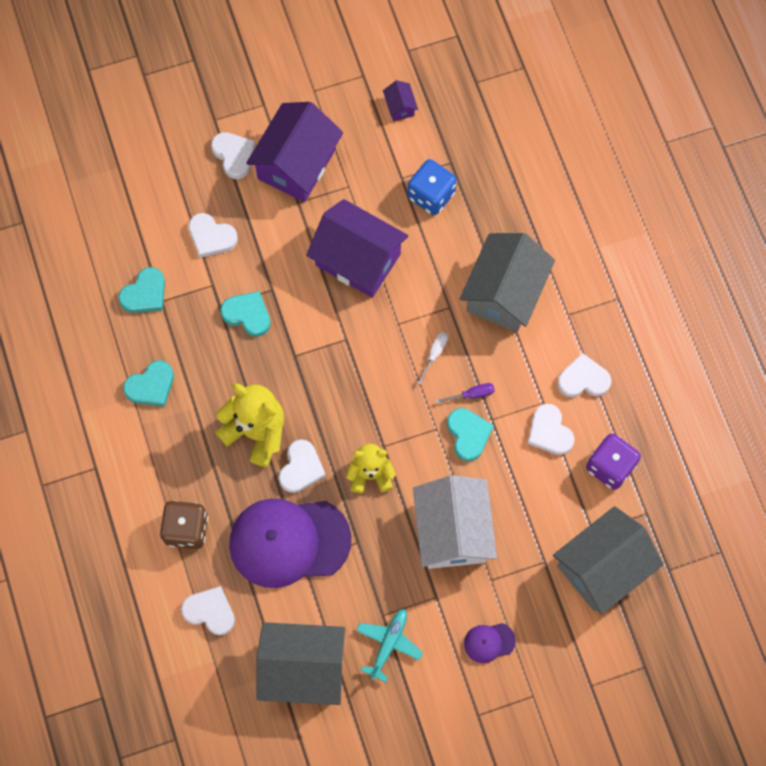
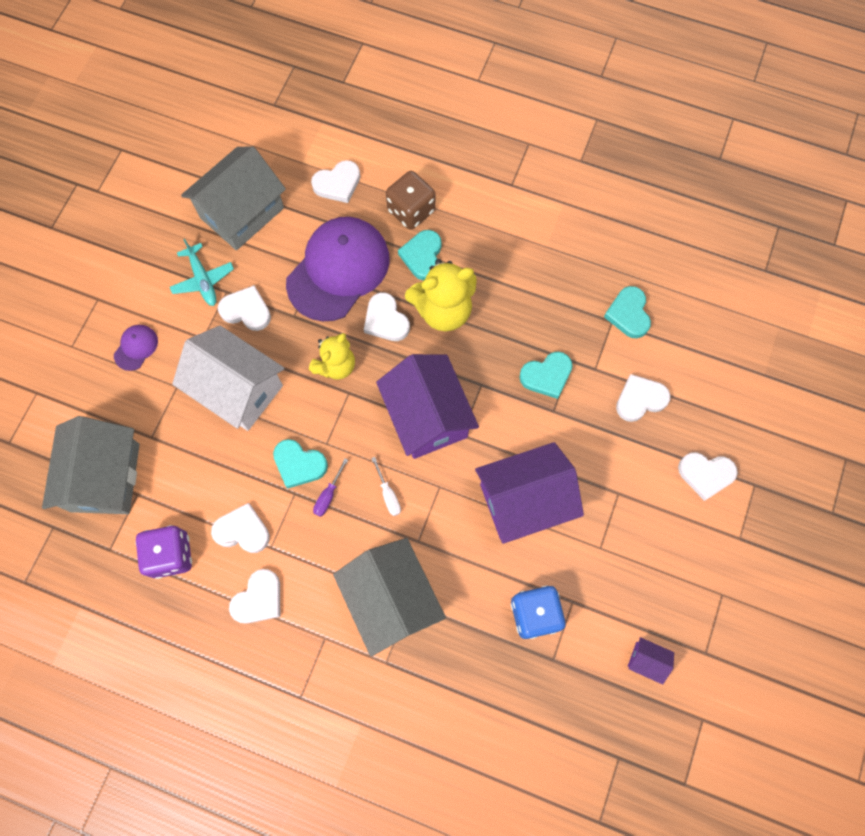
camera: 130 degrees right, 0 degrees up
(151, 386) = (545, 264): turquoise heart -> turquoise heart (422, 256)
(296, 164) = (657, 521): purple house -> purple house (427, 416)
(385, 583) = (246, 310): none -> white heart

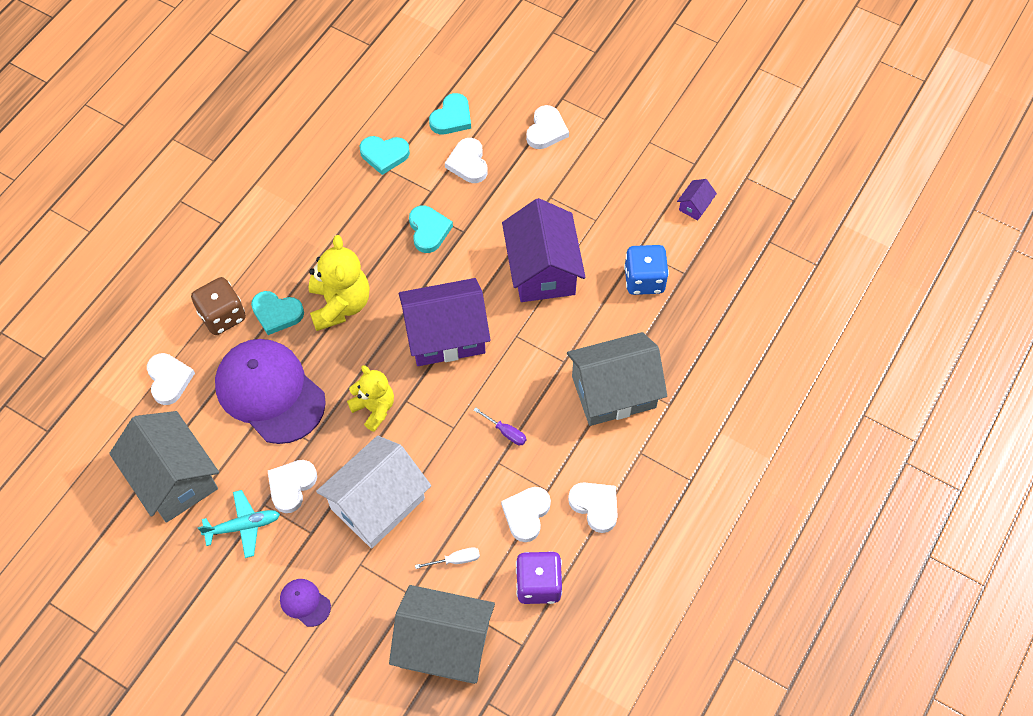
camera: 80 degrees left, 10 degrees down
(299, 464) = (469, 454): turquoise heart -> turquoise heart (452, 117)
(386, 320) = (337, 356): white heart -> none
(388, 494) = (515, 380): white screwdriver -> white screwdriver (456, 560)

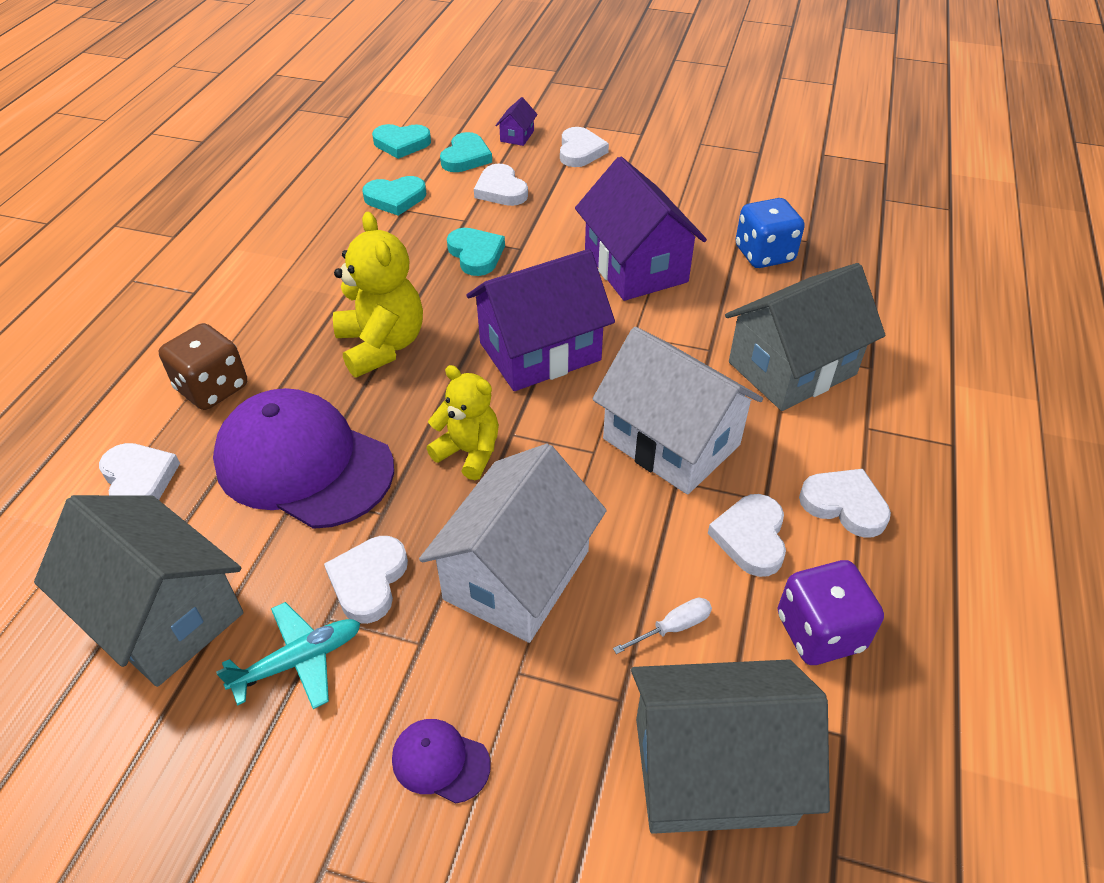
camera: 15 degrees left, 15 degrees down
(277, 313) = (293, 371): turquoise heart -> turquoise heart (401, 144)
(506, 432) = (671, 442): purple screwdriver -> white house
(695, 206) = (782, 184): purple house -> purple house (517, 136)

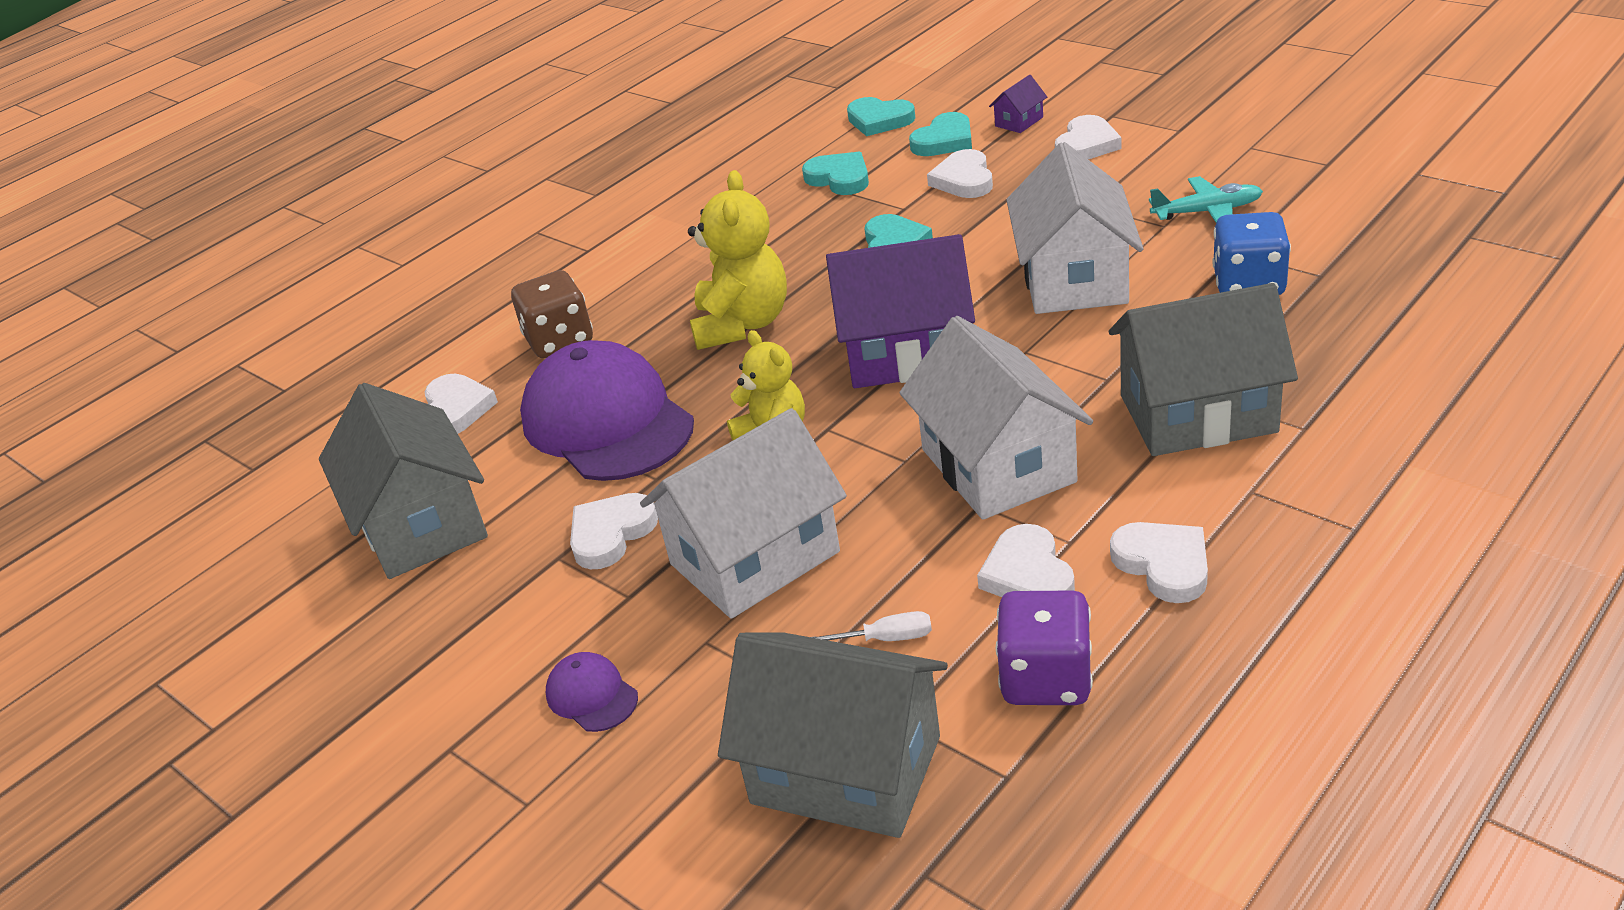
camera: 30 degrees right, 10 degrees down
(299, 661) = (514, 586): turquoise plane -> turquoise plane (1207, 212)
(395, 198) = (839, 178): turquoise heart -> turquoise heart turned 150 degrees counterclockwise
(635, 266) = (1074, 279): purple house -> white house
(751, 537) = (1028, 574): white heart -> white heart turned 45 degrees counterclockwise

